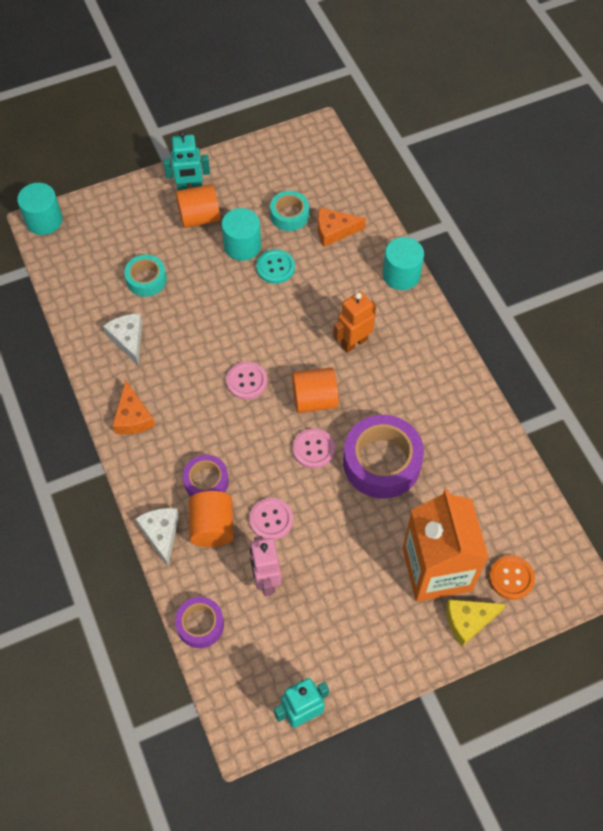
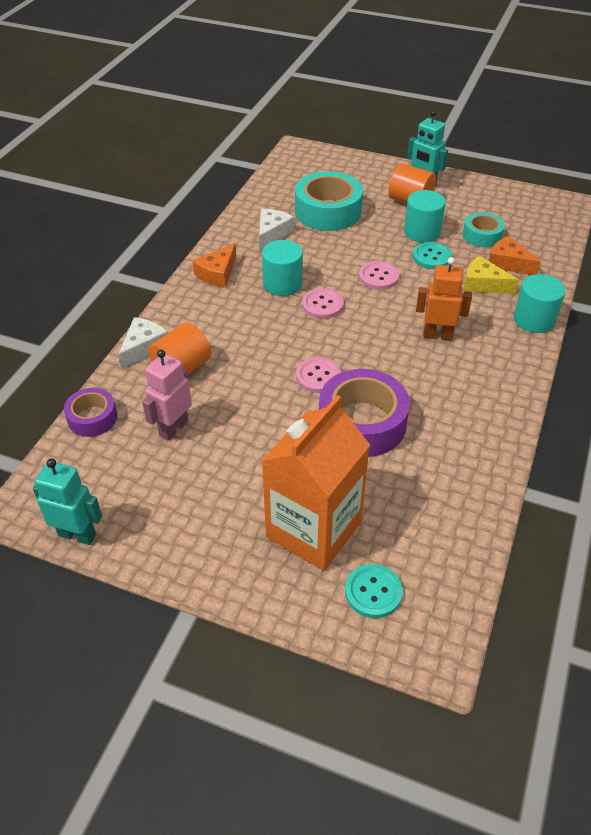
camera: 45 degrees right, 15 degrees down
(44, 220) = (302, 149): turquoise cylinder -> turquoise cylinder (282, 284)
(146, 279) = (328, 211): turquoise tape -> turquoise tape, size x1.77
(206, 481) = (215, 340): purple tape -> none
(271, 519) = (228, 395): pink button -> pink button (378, 277)
(314, 399) = (360, 348): orange cylinder -> none
(468, 621) = (292, 590): yellow cheese -> yellow cheese (483, 284)
(511, 578) = (373, 592): orange button -> turquoise button

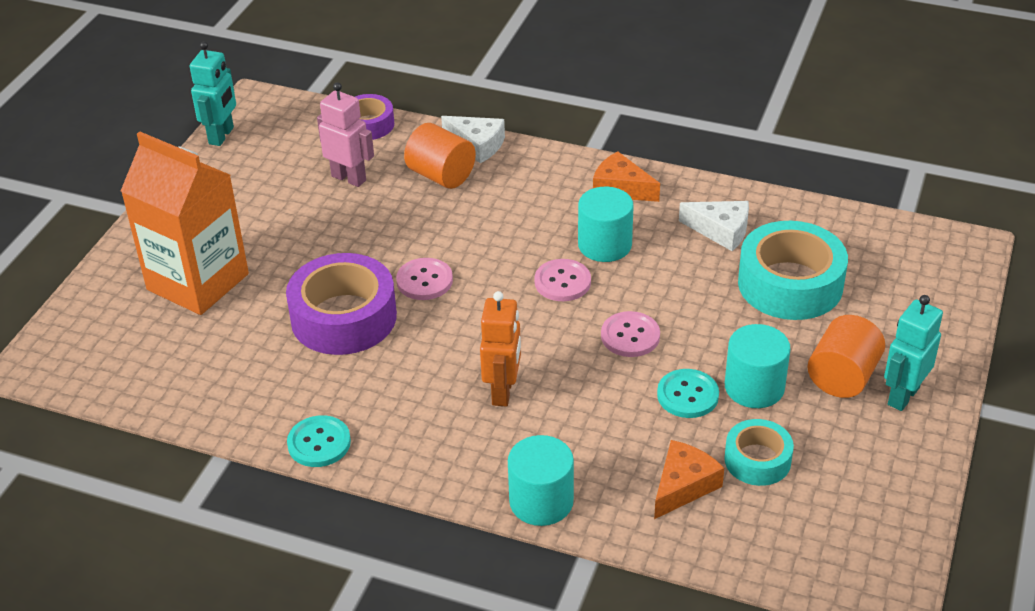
camera: 90 degrees right, 5 degrees down
(373, 592) = (114, 323): turquoise button -> turquoise button (319, 443)
(483, 284) = (624, 450): yellow cheese -> none

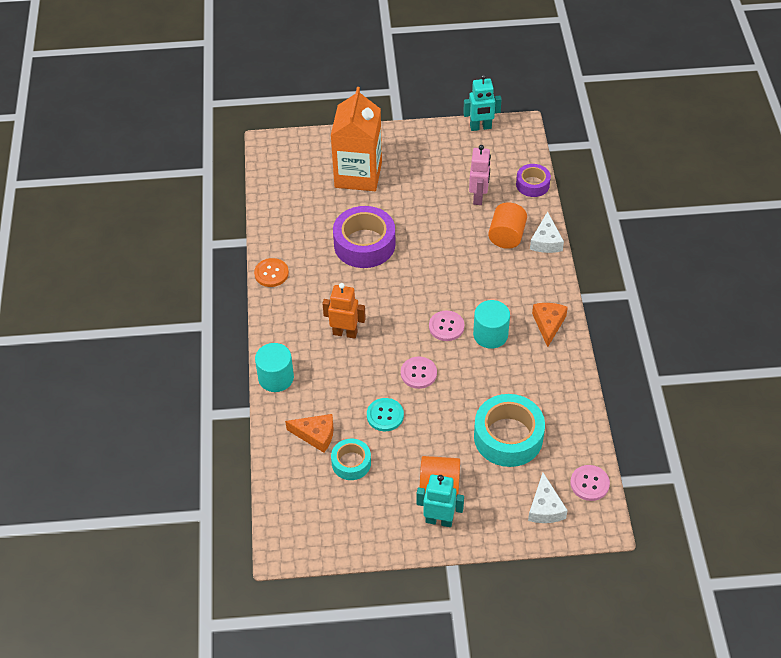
camera: 65 degrees right, 10 degrees up
(319, 443) = (271, 273): turquoise button -> orange button
(424, 281) = (412, 265): pink button -> pink button (589, 483)
(503, 392) = (345, 333): orange robot -> orange robot turned 150 degrees counterclockwise
(721, 231) = (538, 387): white cheese -> white cheese (545, 507)
(754, 387) = (408, 445): turquoise cylinder -> none

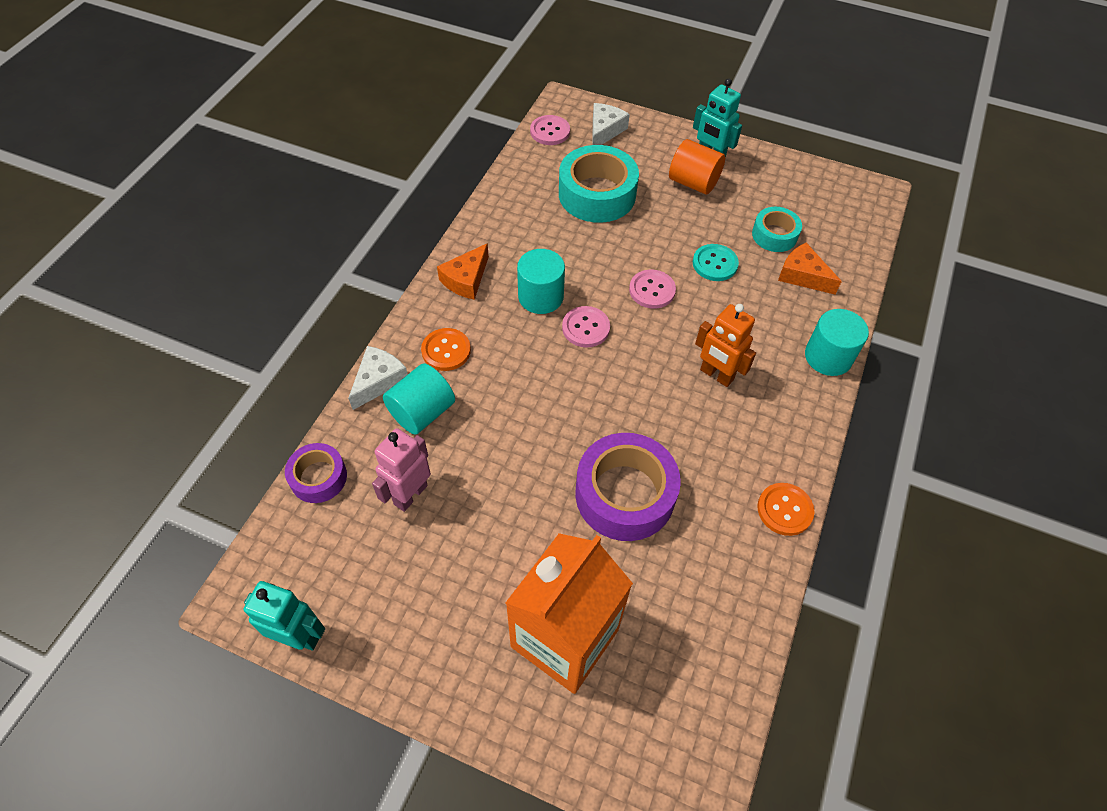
camera: 155 degrees left, 5 degrees up
(506, 236) = (422, 412): orange cylinder -> turquoise cylinder
(522, 274) = (446, 350): none -> orange button

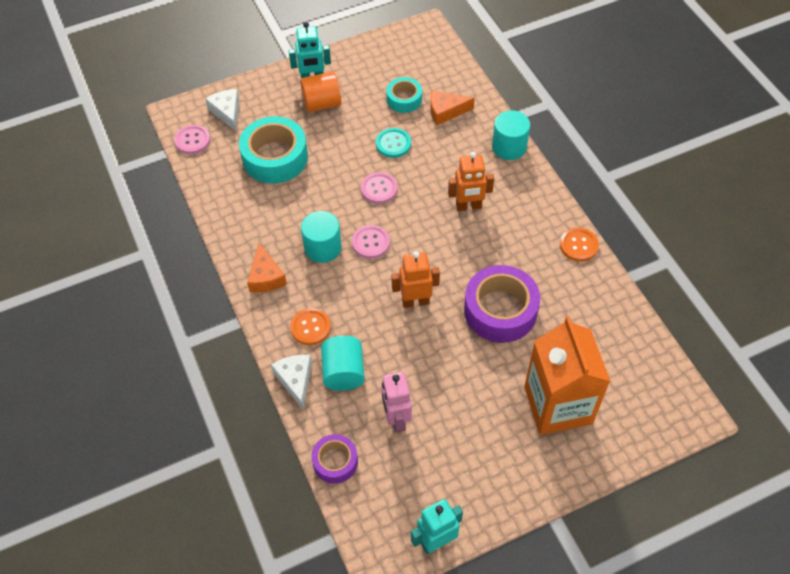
camera: 45 degrees left, 0 degrees up
(558, 412) = (415, 301): none -> orange robot

